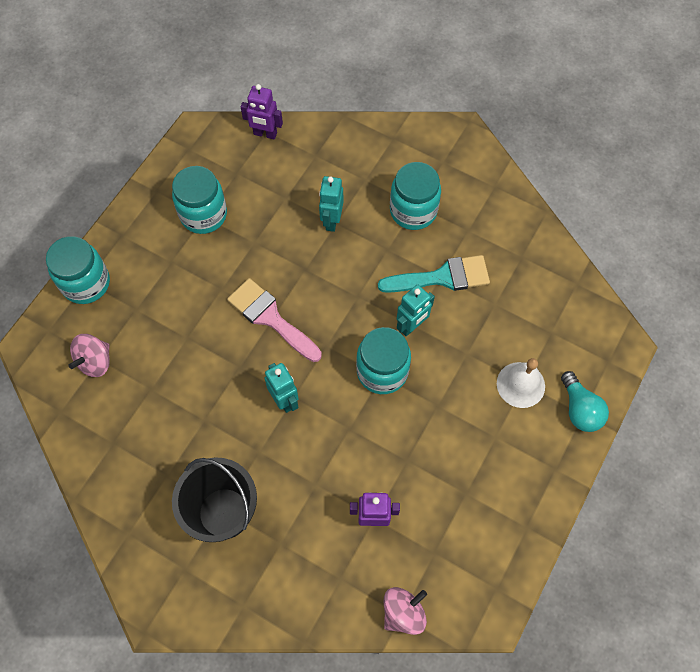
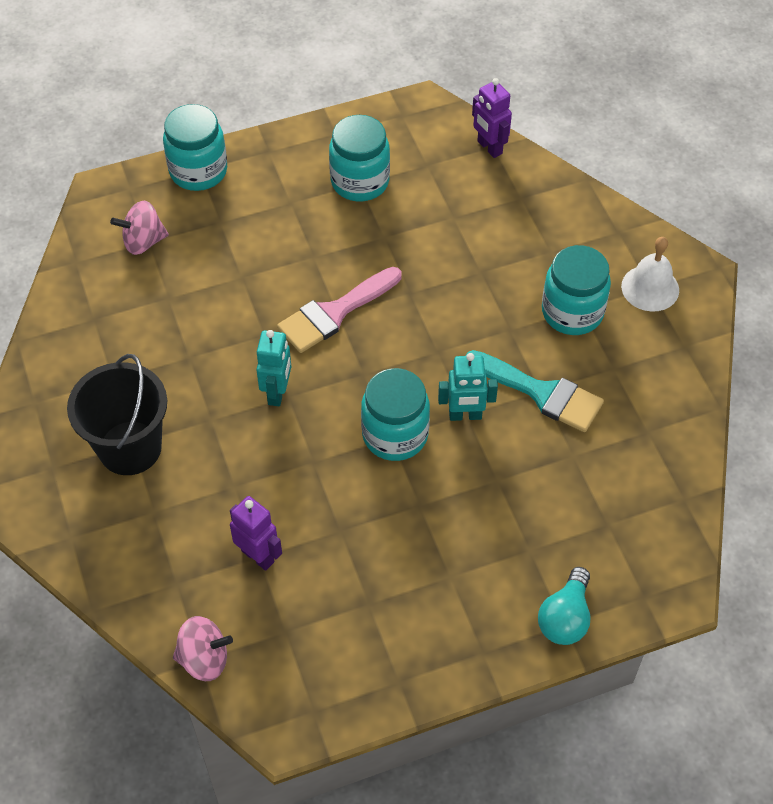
camera: 40 degrees right, 10 degrees down
(270, 318) = (334, 313): pink brush -> pink brush turned 120 degrees counterclockwise
(331, 221) = (478, 267): turquoise robot -> none
(520, 384) = (525, 548): white bell -> white bell (650, 288)

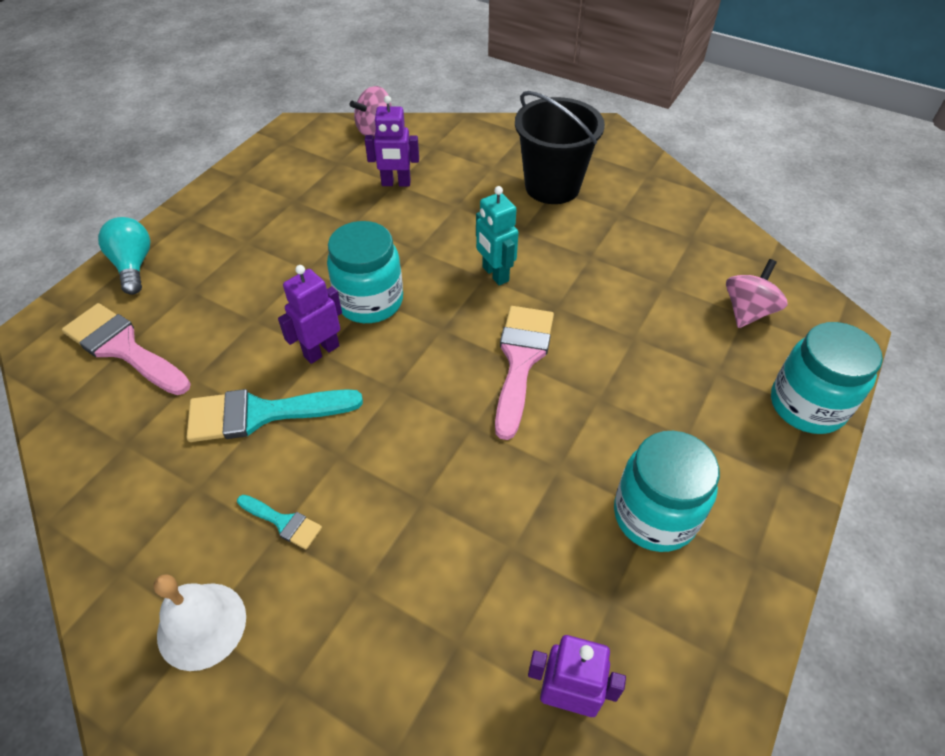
camera: 140 degrees right, 5 degrees down
(465, 415) = (321, 351): turquoise robot -> purple robot
(572, 312) = (283, 522): turquoise jar -> turquoise brush
(614, 522) = (123, 348): none -> pink brush

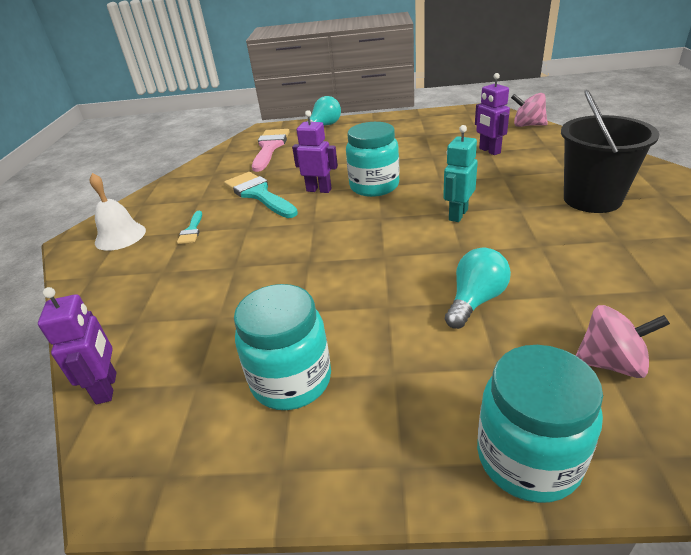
camera: 65 degrees right, 15 degrees down
(521, 360) = (387, 257): pink brush -> none
(633, 338) = (475, 300): none -> turquoise light bulb

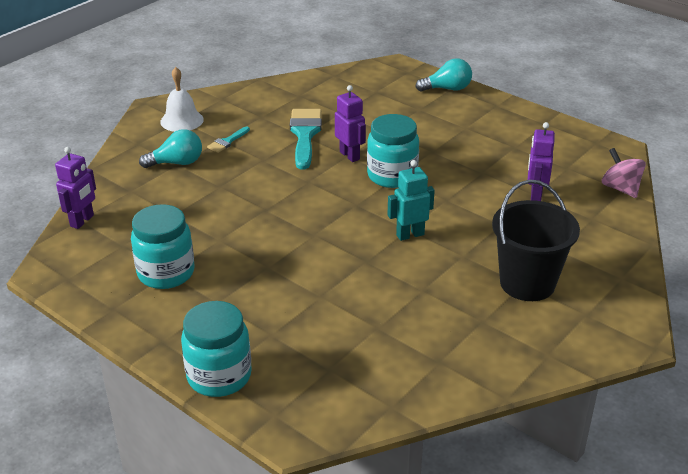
camera: 35 degrees right, 0 degrees up
(270, 147) = (372, 90): pink brush -> none
(475, 300) = (320, 295): turquoise light bulb -> turquoise light bulb (177, 163)
(611, 363) = (332, 372): pink spinning top -> none

